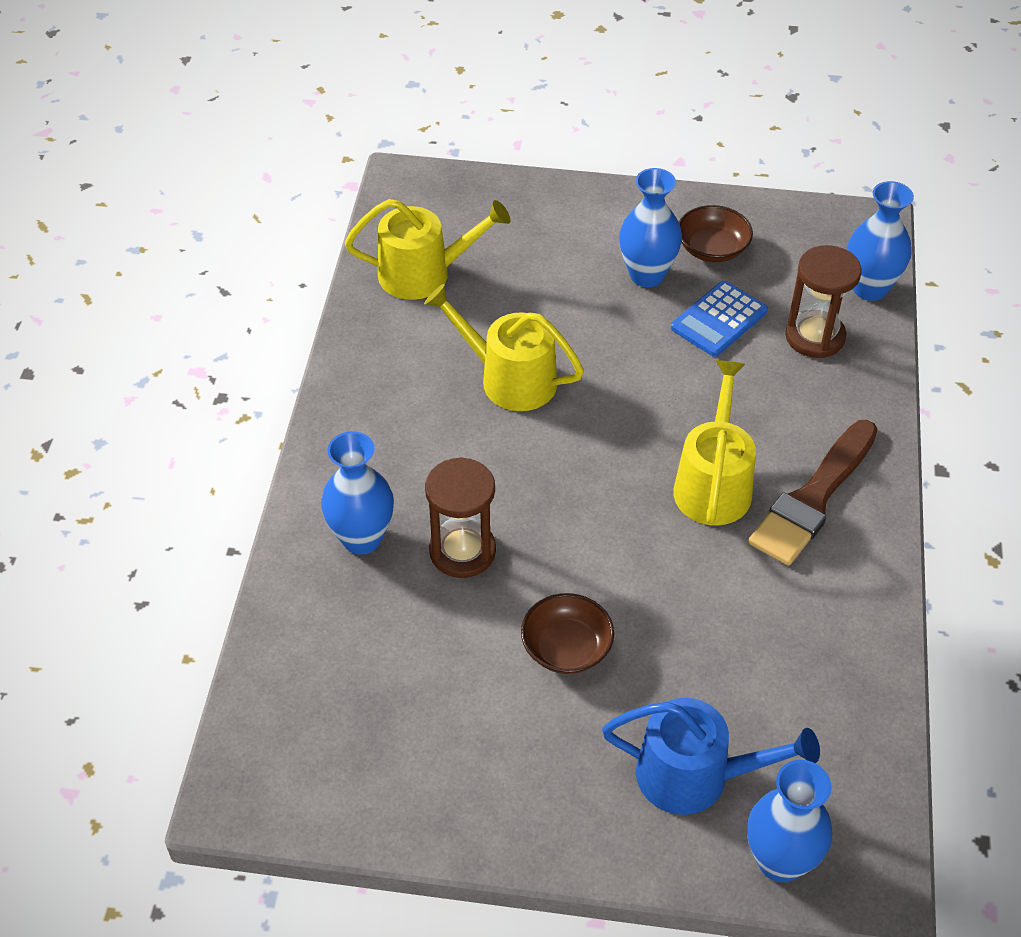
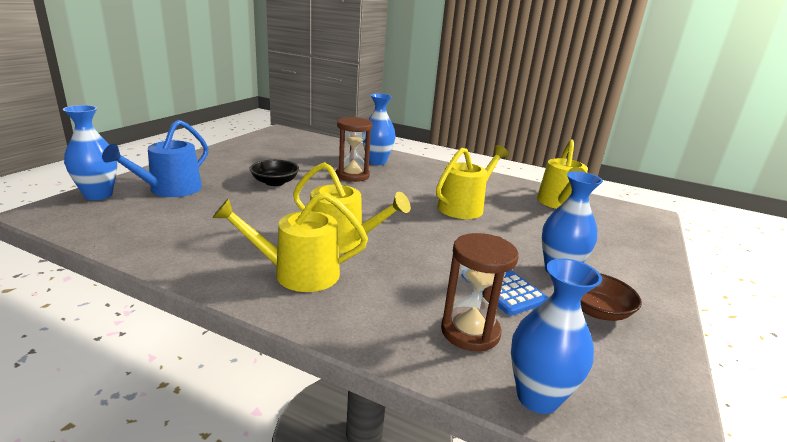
camera: 105 degrees right, 25 degrees down
(566, 648) = (275, 182): brown bowl -> black bowl
(813, 498) = (298, 273): brown brush -> yellow watering can

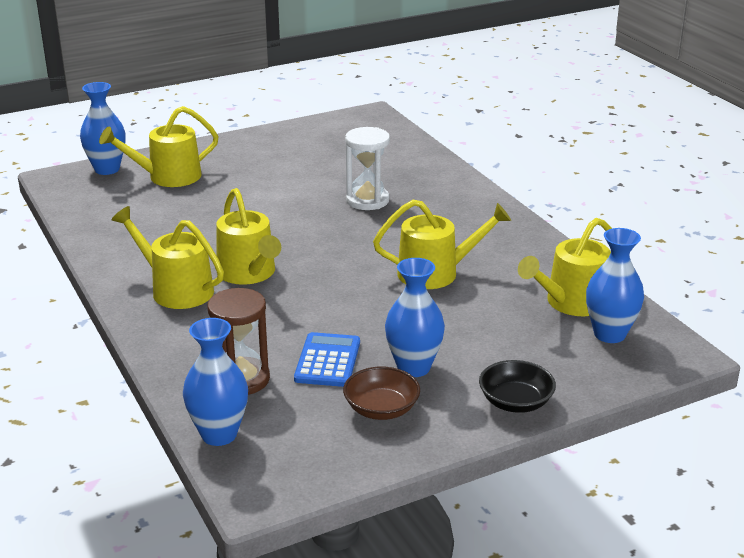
camera: 40 degrees right, 5 degrees up
(170, 190) = (168, 177): blue watering can -> yellow watering can
(275, 182) = (272, 190): black bowl -> black bowl (515, 402)
(352, 175) = (367, 200): brown hourglass -> white hourglass
(376, 162) = (426, 187): blue vase -> blue vase (609, 334)

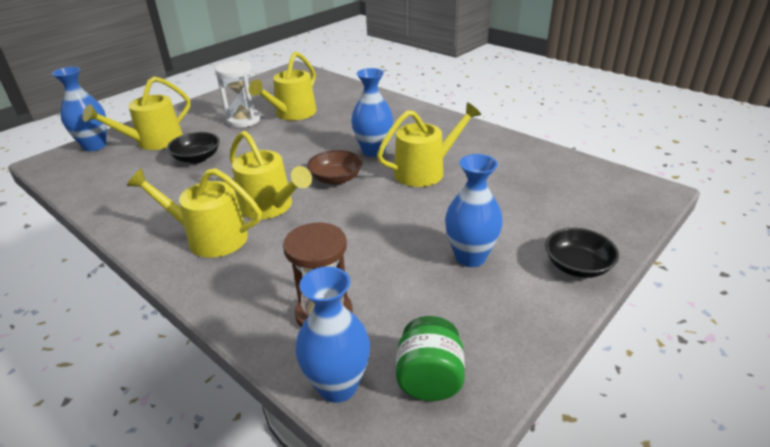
camera: 20 degrees left, 5 degrees up
(203, 205) = (197, 158): none -> black bowl
(298, 450) = (429, 379): none -> green jar
(327, 361) = (392, 271): blue calculator -> none
(367, 200) = (332, 128): white hourglass -> white hourglass (243, 120)
(381, 409) = (474, 306): brown bowl -> brown bowl (336, 178)
(571, 303) = (543, 171): yellow watering can -> yellow watering can (292, 114)
(609, 334) = (592, 189): blue vase -> blue vase (373, 151)

